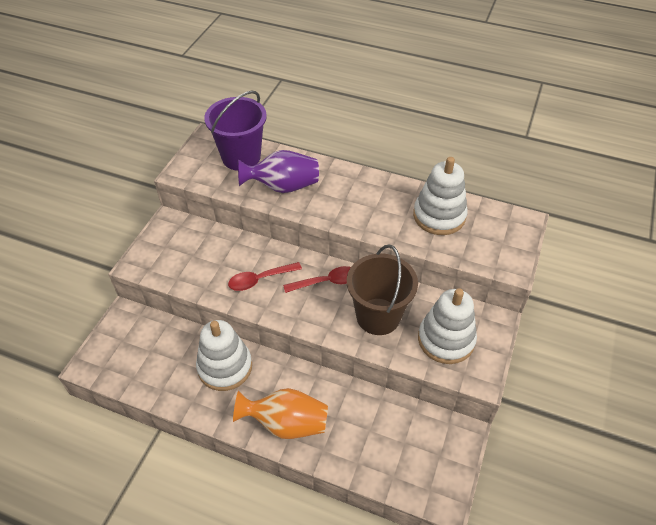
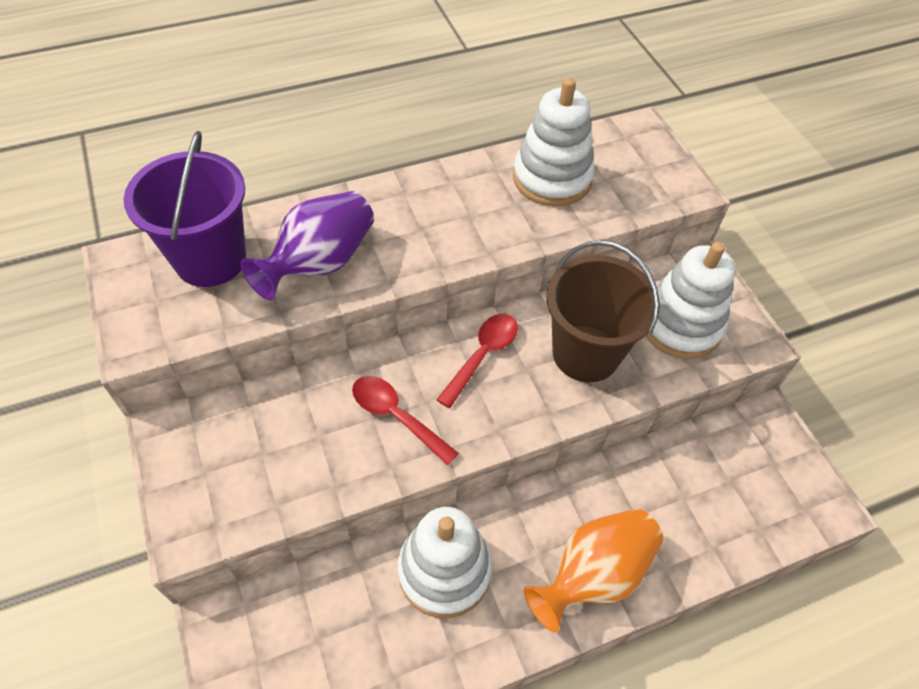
camera: 45 degrees left, 5 degrees up
(259, 280) = (396, 416): red spoon -> red spoon turned 105 degrees clockwise

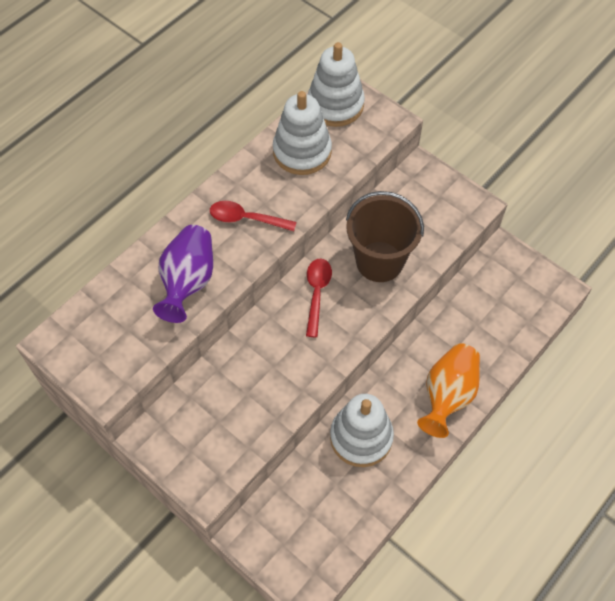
camera: 25 degrees left, 5 degrees up
(210, 259) = (113, 313): purple bucket -> none
(396, 416) = (287, 358): red spoon -> red spoon (246, 219)
(680, 325) = (427, 215): white stacking toy -> white stacking toy (335, 105)

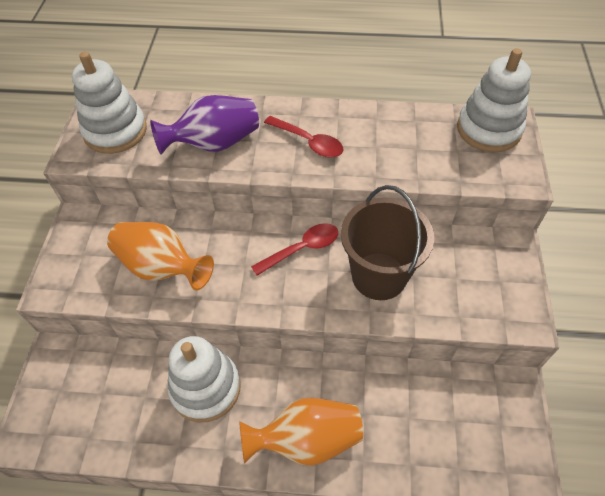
camera: 55 degrees right, 5 degrees down
(246, 219) = (309, 142): red spoon -> red spoon turned 150 degrees clockwise
(253, 398) = (162, 267): none -> orange vase
(302, 152) = (414, 137): white stacking toy -> white stacking toy (115, 131)

